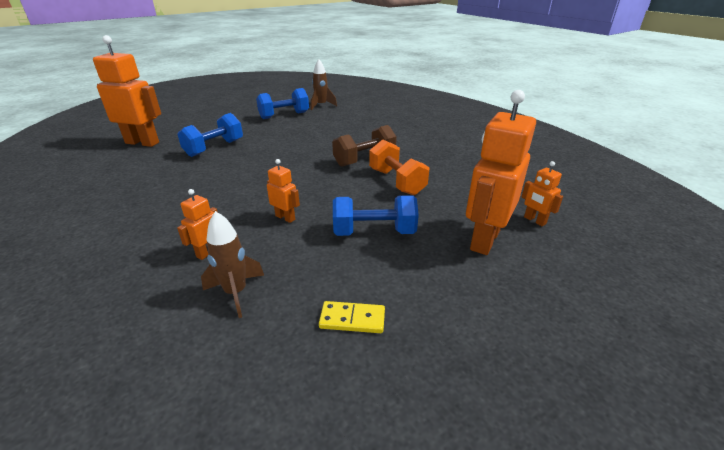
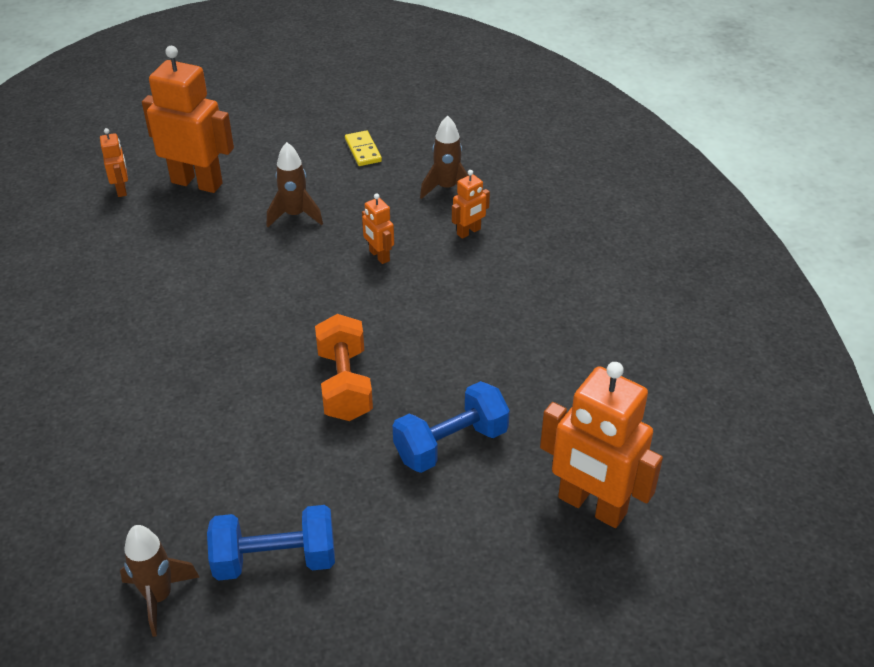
camera: 160 degrees left, 10 degrees up
(352, 319) = (363, 150): yellow domino -> yellow domino turned 45 degrees clockwise
(364, 160) = (217, 339): brown dumbbell -> none
(374, 232) = (295, 215): blue dumbbell -> brown rocket
(396, 182) = (210, 280): orange dumbbell -> orange dumbbell (345, 385)
(484, 240) = (197, 182): orange robot -> orange robot turned 120 degrees counterclockwise

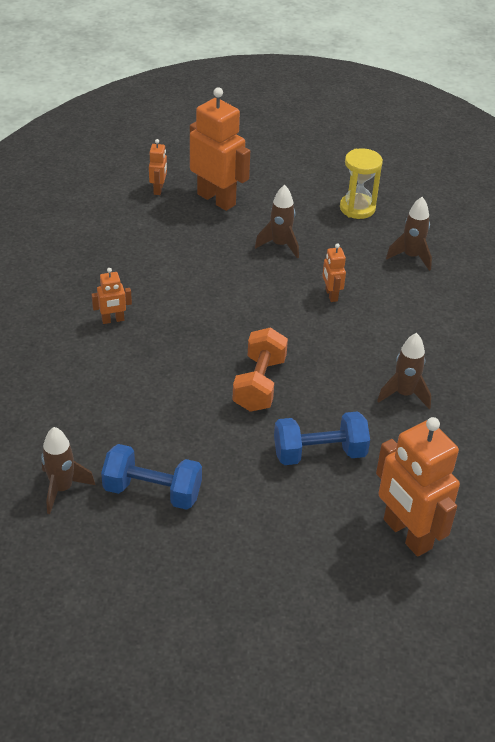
camera: 20 degrees right, 0 degrees up
(363, 150) = (357, 208): yellow domino -> yellow hourglass
(469, 232) = (412, 296): orange robot -> orange robot (113, 320)
(512, 344) = (404, 394): none -> brown rocket

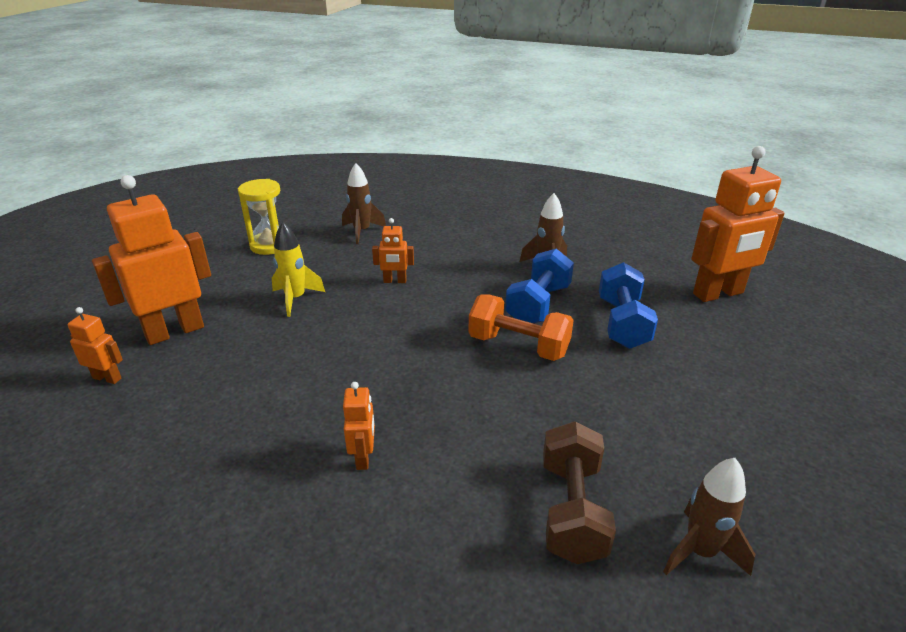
camera: 75 degrees left, 10 degrees down
(86, 424) = (572, 510): none -> brown dumbbell
(152, 491) = (691, 454): blue dumbbell -> blue dumbbell (538, 305)
(280, 245) = (295, 299): brown rocket -> yellow rocket

